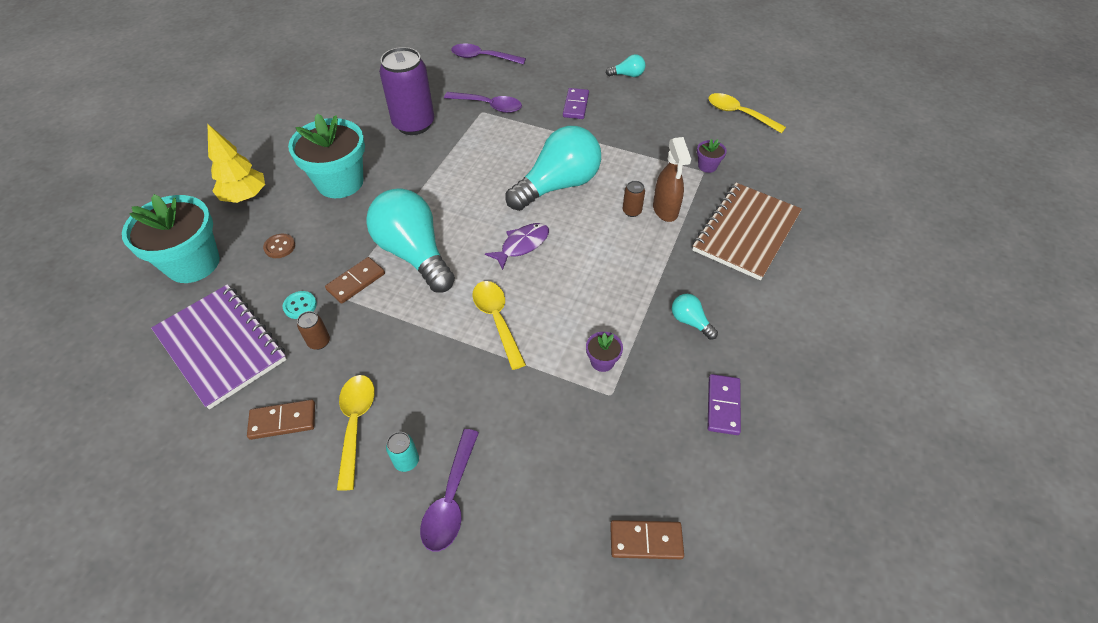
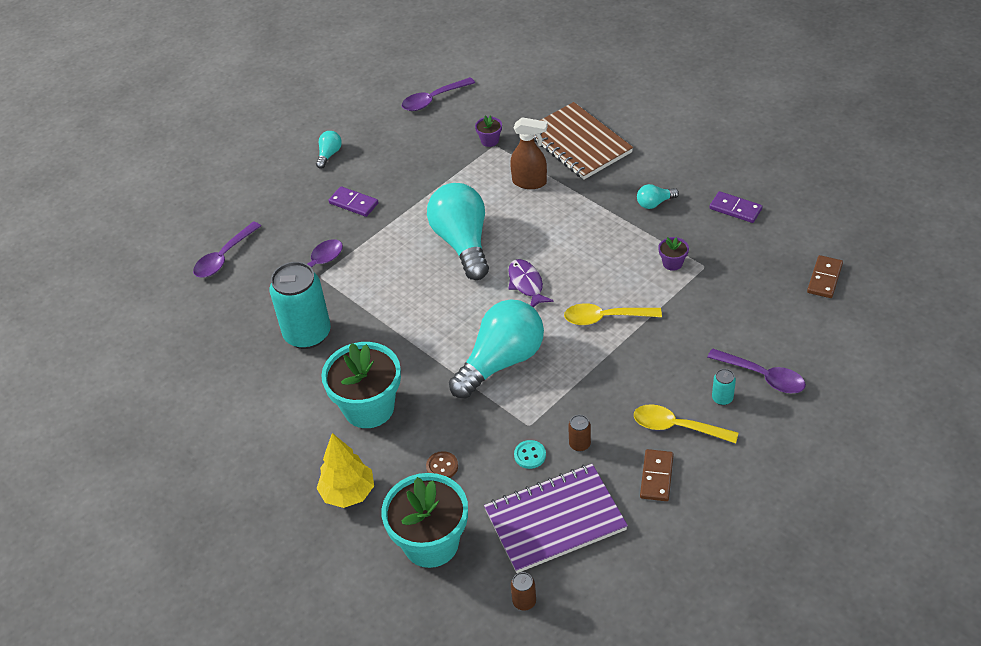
camera: 65 degrees left, 5 degrees down
(356, 282) = (518, 409): brown domino -> none
(414, 124) = (307, 334): purple can -> turquoise can
(414, 253) = (501, 361): turquoise light bulb -> turquoise light bulb turned 150 degrees clockwise
(631, 211) = (520, 203): brown can -> brown can (524, 601)
(739, 114) = (433, 100): yellow spoon -> purple spoon

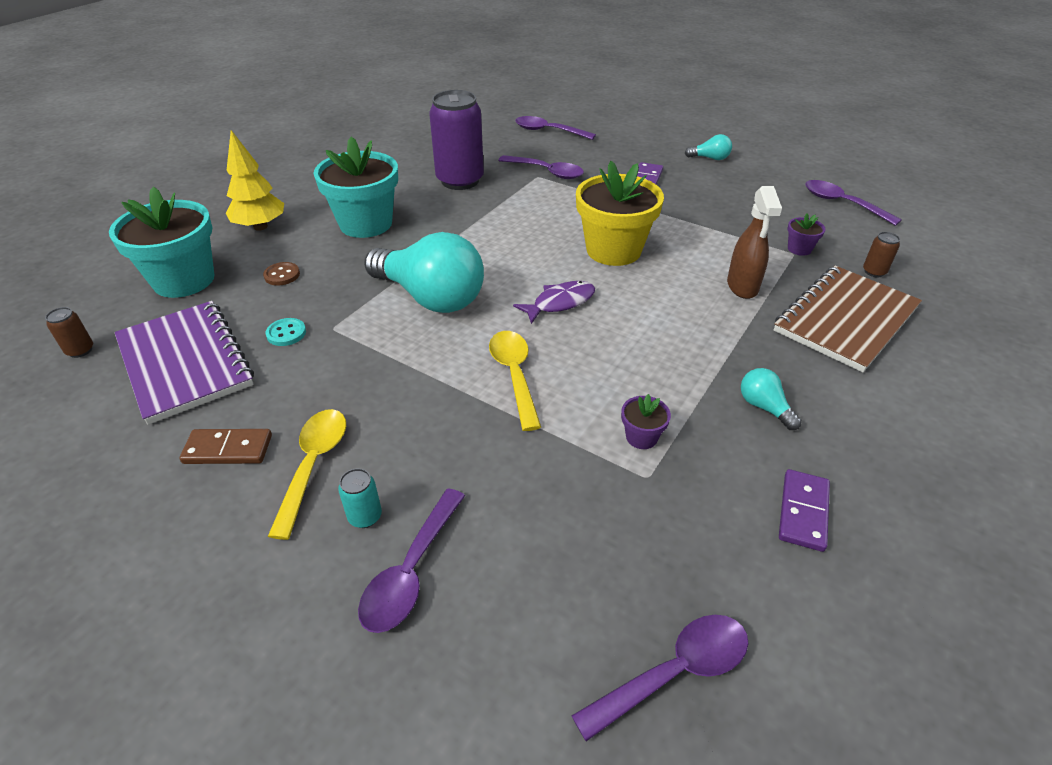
camera: 75 degrees right, 5 degrees down
(307, 334) = (460, 181): turquoise can -> purple can
(462, 243) = (613, 250): turquoise light bulb -> yellow flower pot
(579, 444) = (296, 372): brown can -> brown can (874, 272)
(824, 278) = (674, 672): brown domino -> purple spoon

